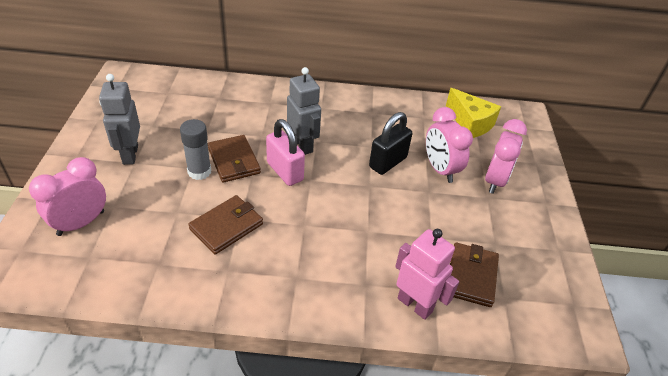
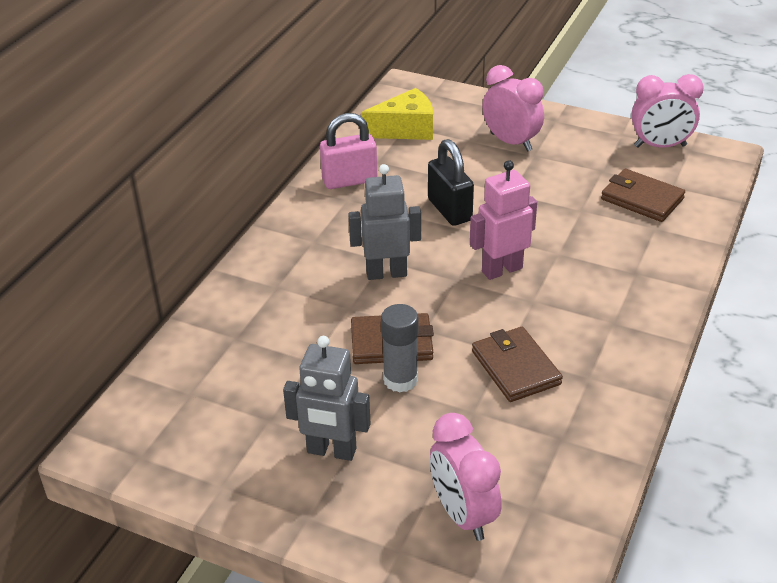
camera: 65 degrees left, 5 degrees down
(285, 171) = (432, 299): pink padlock -> pink padlock (349, 180)
(415, 304) = (670, 245): pink robot -> pink robot (501, 270)
(440, 169) = (478, 174): pink clock -> pink clock (660, 146)

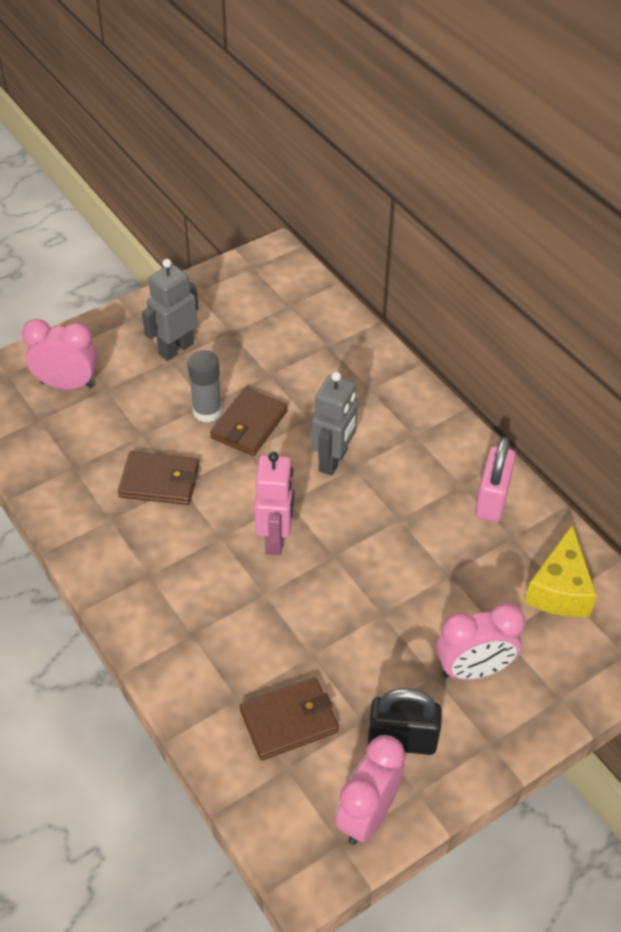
camera: 120 degrees right, 10 degrees up
(449, 210) = (389, 549): black padlock -> black padlock (402, 740)

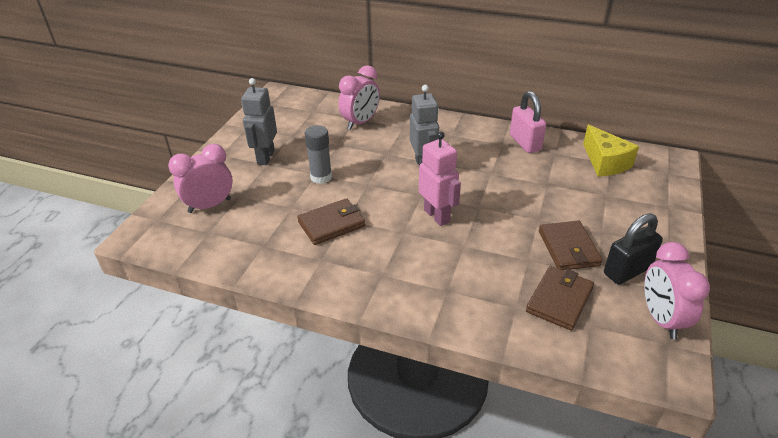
camera: 35 degrees left, 10 degrees down
(249, 425) = (354, 172): brown wallet -> brown wallet (568, 248)
(473, 669) = (615, 218): pink clock -> pink clock (360, 122)

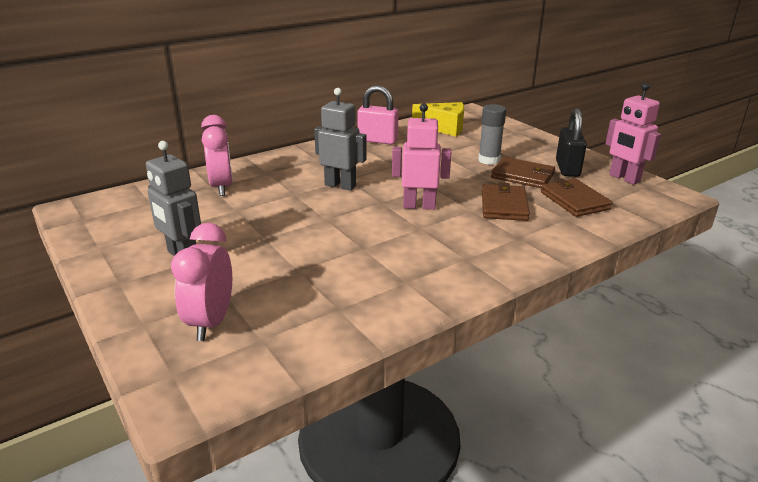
camera: 55 degrees left, 10 degrees down
(321, 177) = (275, 237): grey glue stick -> grey glue stick (489, 160)
(331, 224) = (359, 257): brown wallet -> brown wallet (504, 206)
(661, 319) = (624, 178): pink clock -> pink robot

